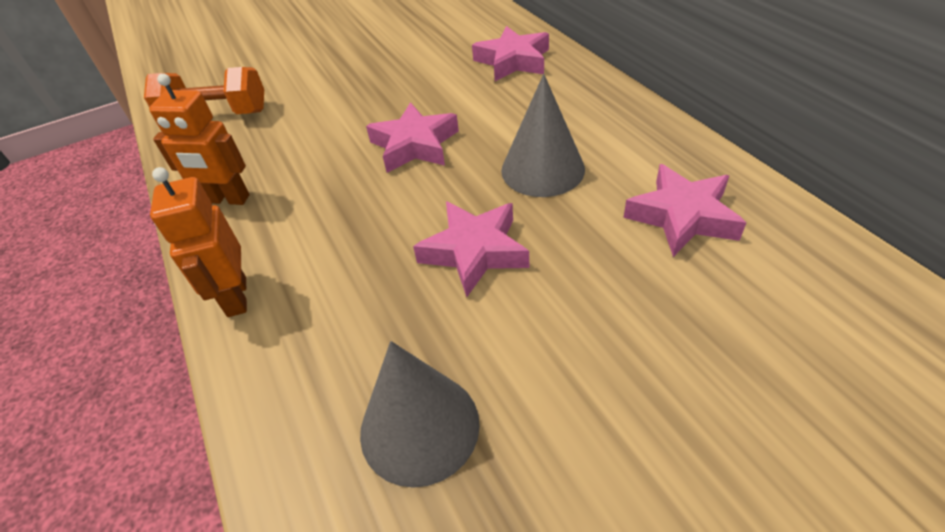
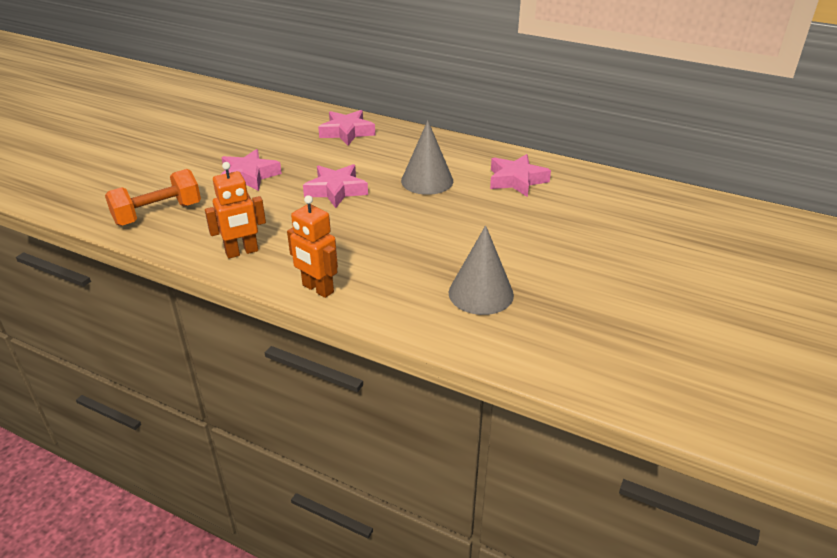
camera: 40 degrees left, 10 degrees down
(474, 251) = (431, 225): pink star -> pink star (249, 176)

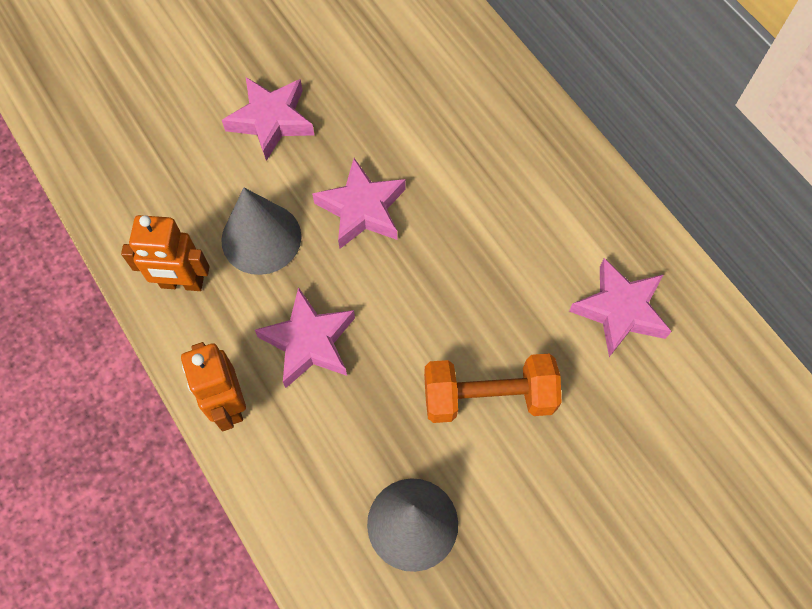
camera: 30 degrees right, 30 degrees up
(158, 214) = (127, 152): orange dumbbell -> orange dumbbell (488, 397)
(347, 132) = (454, 75): pink star -> pink star (309, 342)
(427, 181) = (494, 248): grey cone -> grey cone (261, 238)

